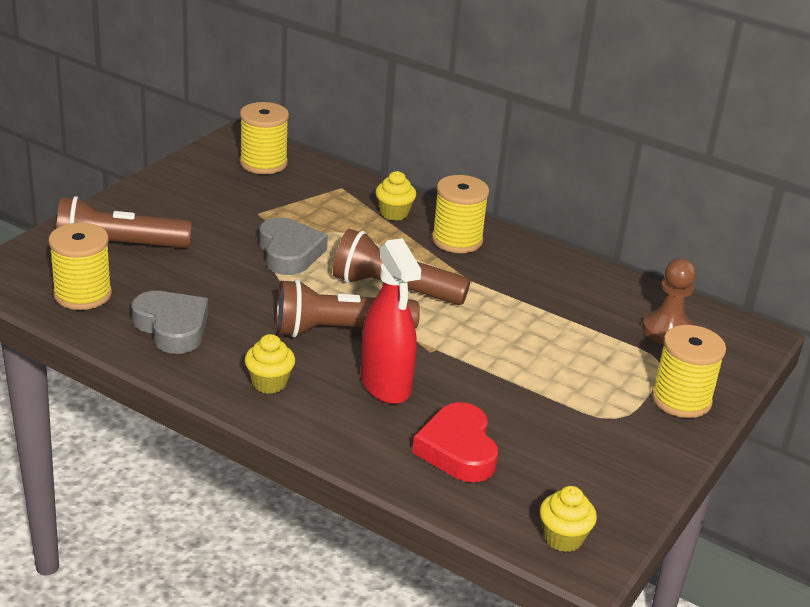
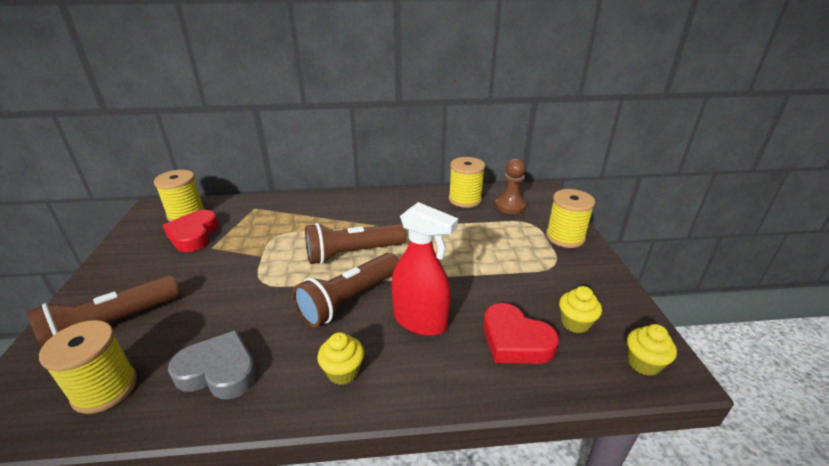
camera: 35 degrees left, 0 degrees up
(252, 191) = (194, 235): none -> red heart
(289, 253) = (260, 263): grey heart -> none
(394, 213) = (303, 209): yellow cupcake -> yellow cupcake (575, 323)
(457, 240) = (355, 208): yellow spool -> yellow spool (465, 199)

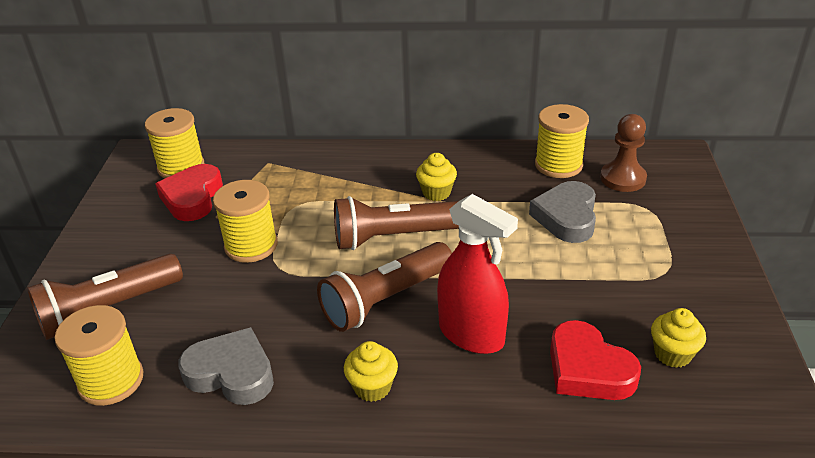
camera: 10 degrees right, 5 degrees up
(477, 232) = (566, 217): none -> grey heart
(565, 237) = (691, 232): yellow spool -> yellow spool (251, 245)
(643, 363) = (748, 412): yellow cupcake -> yellow cupcake (436, 193)

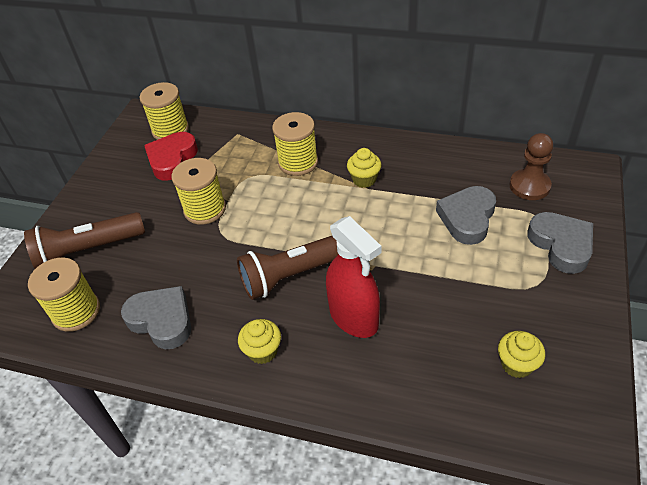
camera: 15 degrees right, 10 degrees up
(394, 237) = (318, 217): brown flashlight -> none
(558, 165) = (476, 165): yellow spool -> yellow spool (298, 162)
(588, 369) = (439, 366): red heart -> none
(677, 230) = (561, 245): none -> grey heart

